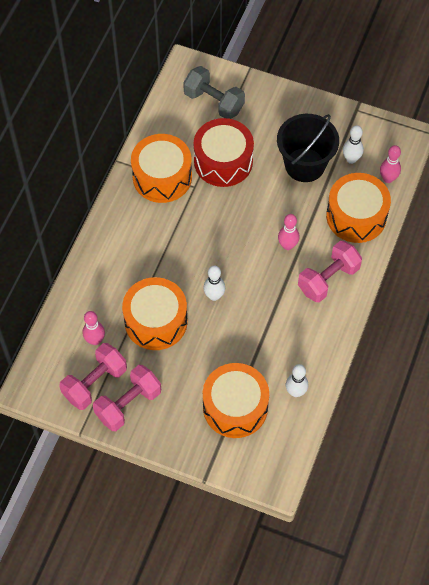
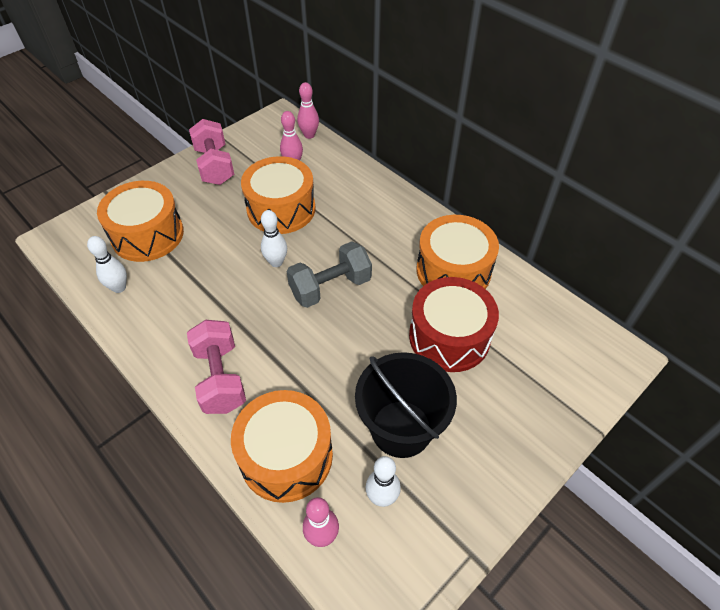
camera: 115 degrees right, 10 degrees down
(95, 383) = (252, 152): pink dumbbell -> none
(214, 102) = (549, 362): grey dumbbell -> grey dumbbell (330, 287)
(287, 245) = (293, 355): pink bowling pin -> pink bowling pin (309, 135)

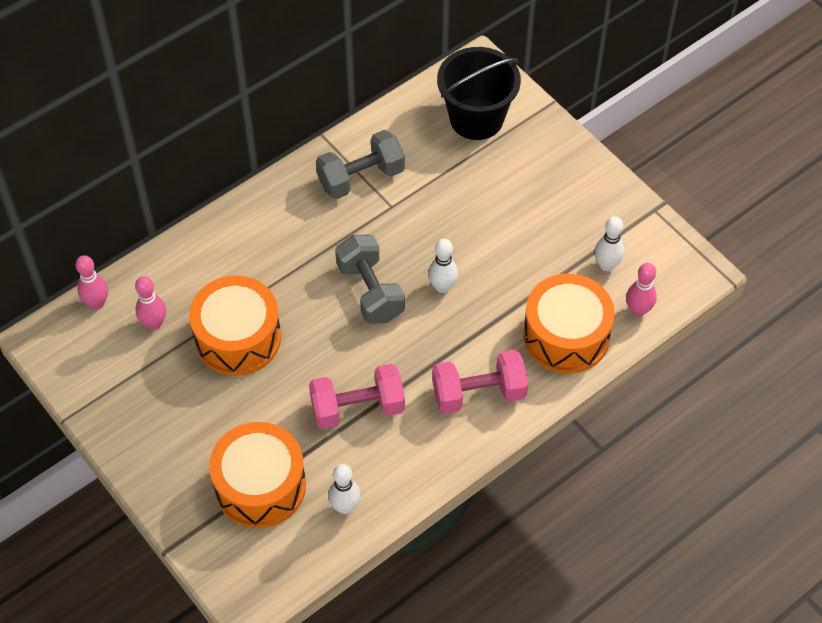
camera: 85 degrees left, 5 degrees up
(215, 166) = (139, 416): pink dumbbell -> pink dumbbell (357, 408)
(276, 262) = (326, 343): white bowling pin -> white bowling pin (442, 287)
(401, 428) = (543, 244): black bucket -> black bucket (476, 118)
(449, 337) = (446, 194): red drum -> none
(453, 271) = (361, 177): orange drum -> grey dumbbell

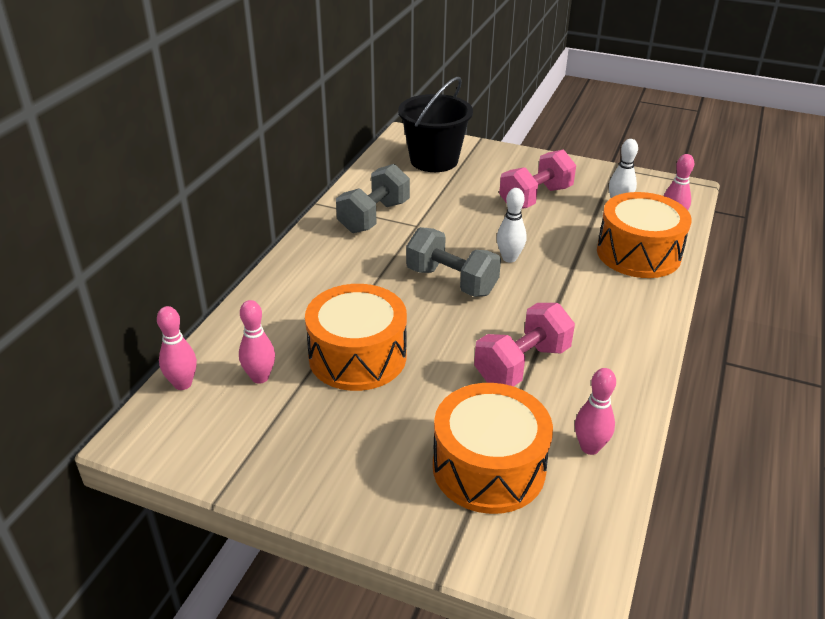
camera: 30 degrees left, 20 degrees down
(345, 507) = (590, 447): white bowling pin -> pink bowling pin
(478, 393) = (614, 314): pink dumbbell -> pink dumbbell (535, 198)

